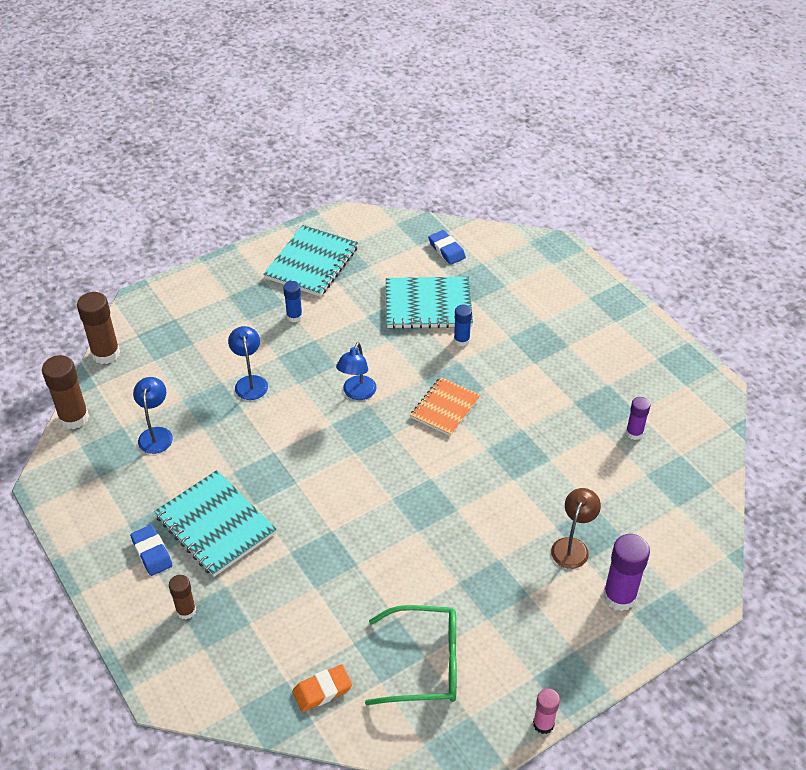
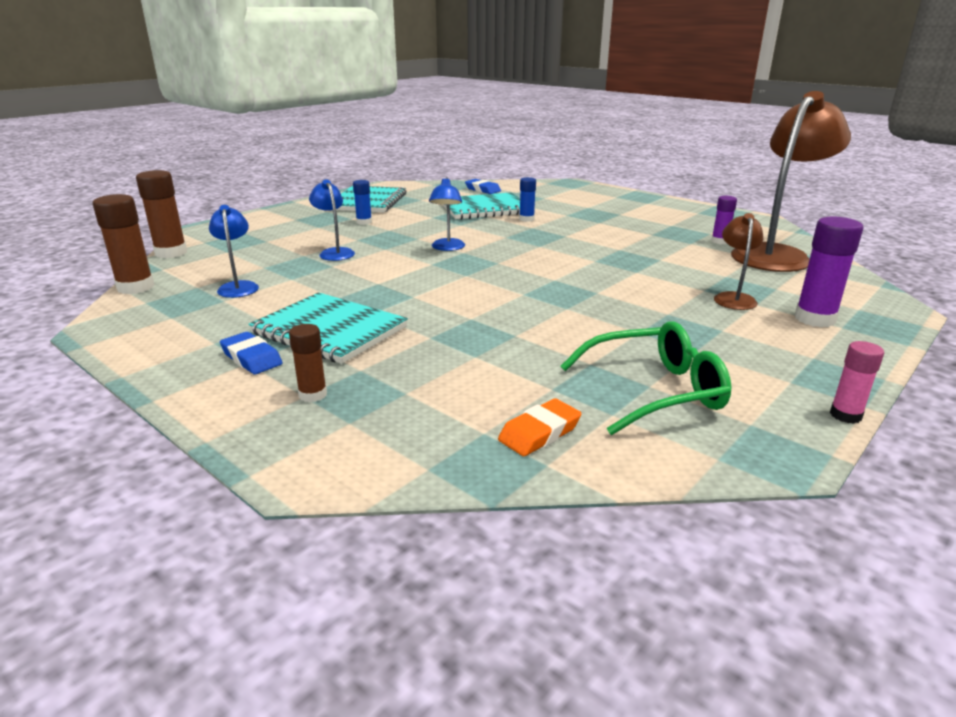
camera: 15 degrees left, 20 degrees down
(445, 408) = (538, 246): orange notebook -> none
(672, 473) = (776, 255): none -> brown lamp

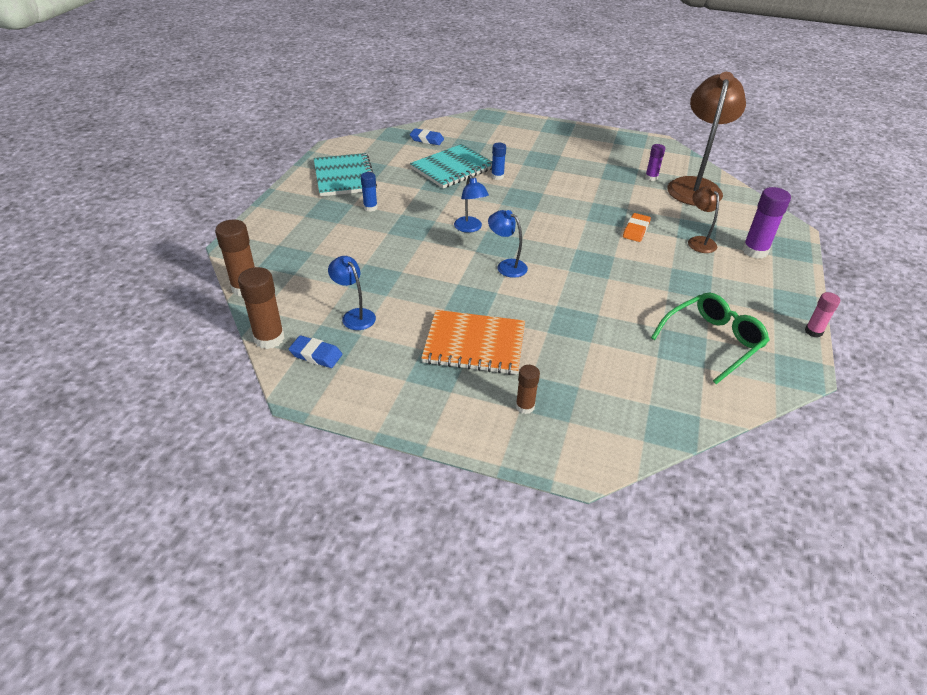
camera: 25 degrees left, 15 degrees up
(251, 358) = (450, 387): blue eraser -> blue eraser (316, 355)
(329, 330) = (474, 344): turquoise notebook -> orange notebook
(334, 252) = (387, 254): blue lamp -> blue lamp (506, 266)
(539, 433) = (678, 394): orange eraser -> orange eraser (636, 230)

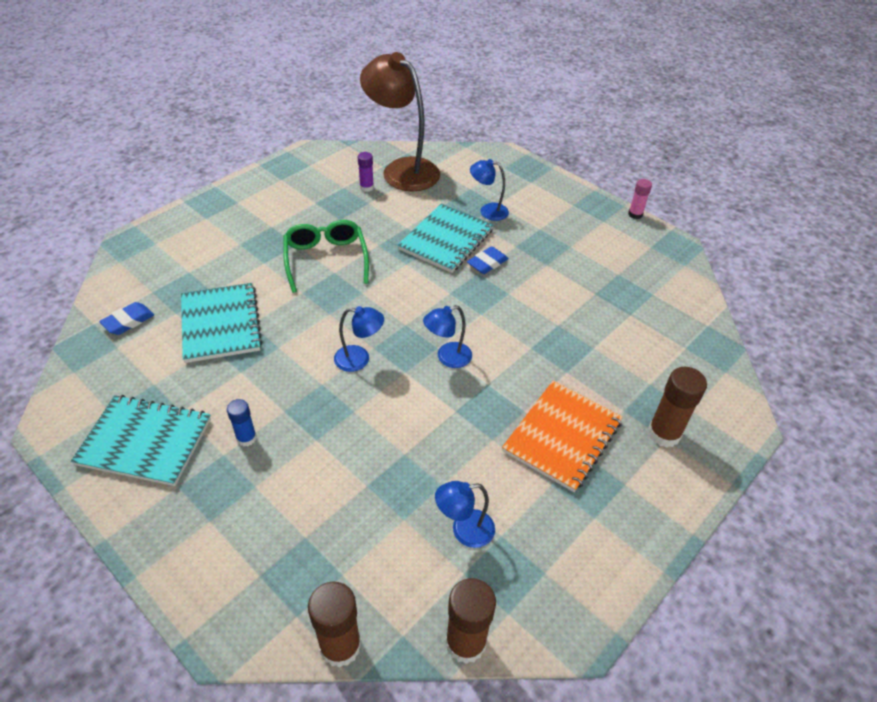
camera: 65 degrees left, 5 degrees up
(316, 355) = (519, 595): blue eraser -> blue eraser (487, 263)
(497, 176) = (272, 293): blue glue stick -> none
(525, 406) = (664, 433): brown glue stick -> brown glue stick, size x1.70
(636, 230) = (446, 240): orange eraser -> turquoise notebook
(699, 241) = (488, 211): brown lamp -> blue lamp
(712, 341) = (624, 273): green glasses -> green glasses (326, 259)
(754, 251) = (520, 188): purple glue stick -> none

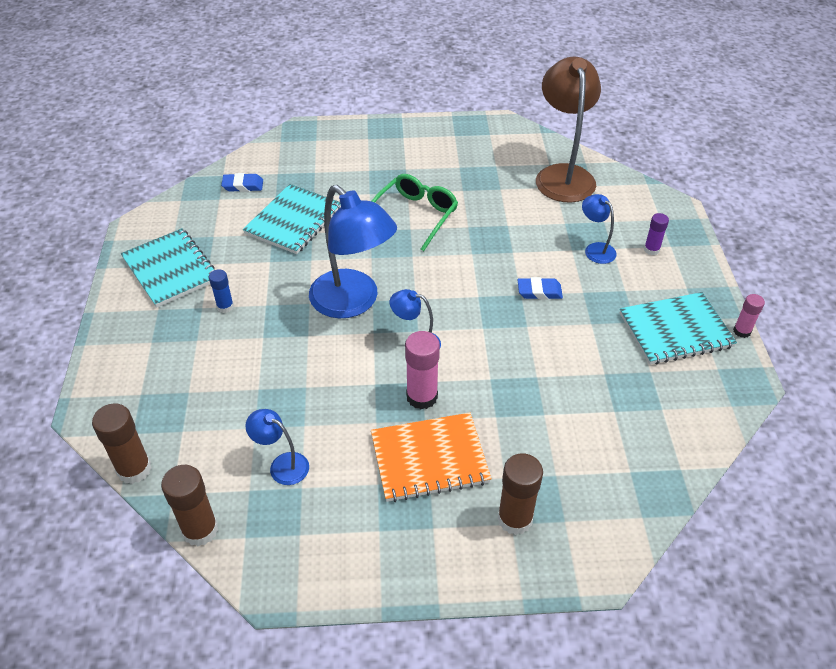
camera: 45 degrees right, 0 degrees up
(359, 359) = (353, 302): blue lamp -> blue lamp, size x2.11
(366, 187) = (514, 175): purple glue stick -> purple glue stick (651, 250)
(446, 240) = (528, 253): turquoise notebook -> turquoise notebook (675, 330)
(501, 395) = (422, 397): none -> pink glue stick

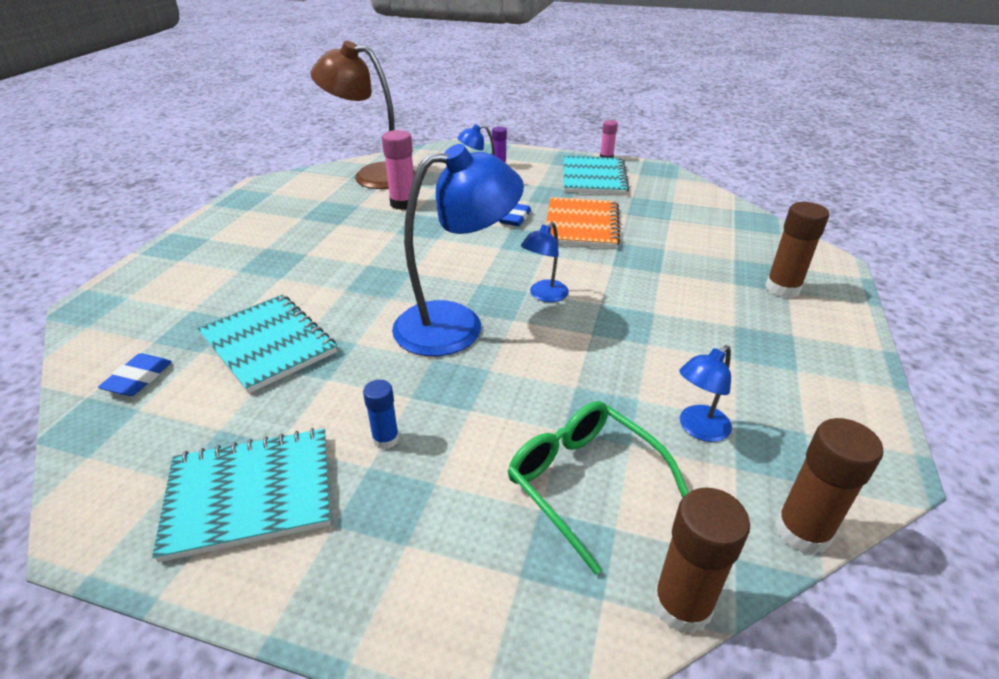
camera: 70 degrees left, 10 degrees down
(415, 215) = (350, 257): green glasses -> green glasses (583, 482)
(422, 397) = (622, 307): pink glue stick -> pink glue stick (403, 203)
(429, 458) = (706, 319): orange notebook -> orange notebook (581, 225)

